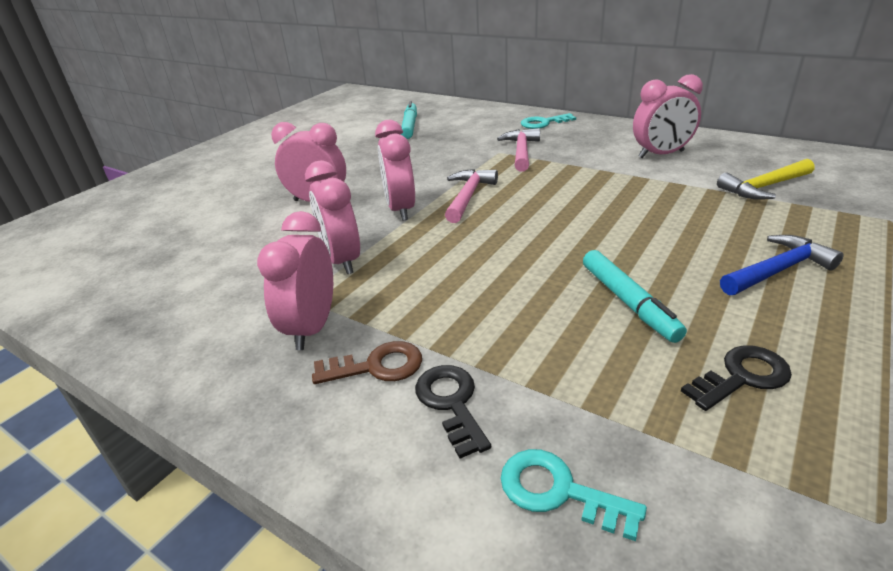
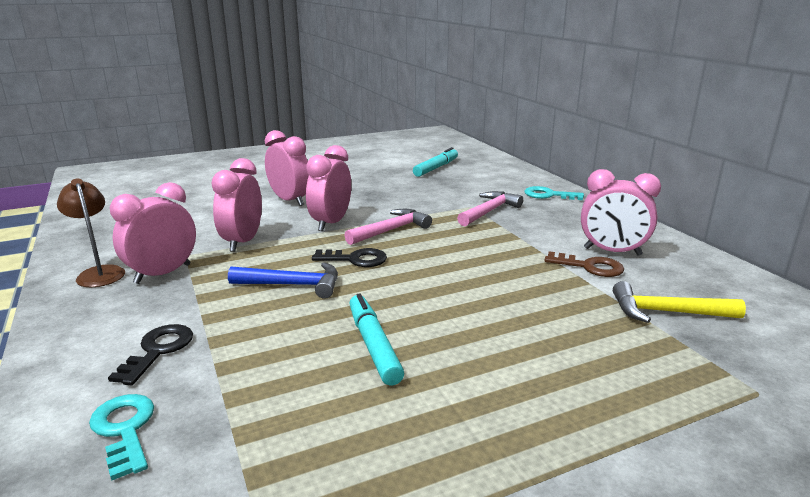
camera: 30 degrees right, 10 degrees down
(230, 359) = (99, 273): none -> brown lamp
(377, 366) = (157, 311): brown key -> brown key (589, 267)
(628, 302) = (373, 346): turquoise marker -> turquoise marker turned 150 degrees clockwise
(742, 377) = (360, 435): black key -> black key (355, 259)
(777, 270) = (543, 380): blue hammer -> blue hammer (292, 285)

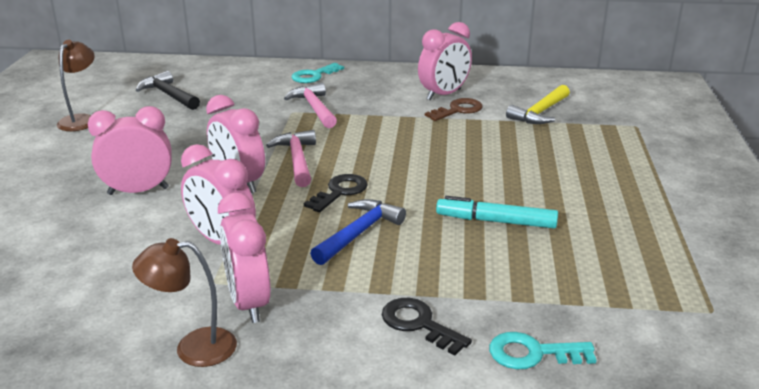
camera: 60 degrees left, 5 degrees up
(367, 161) = (81, 120): none -> brown lamp
(436, 168) = (169, 95): turquoise marker -> black hammer

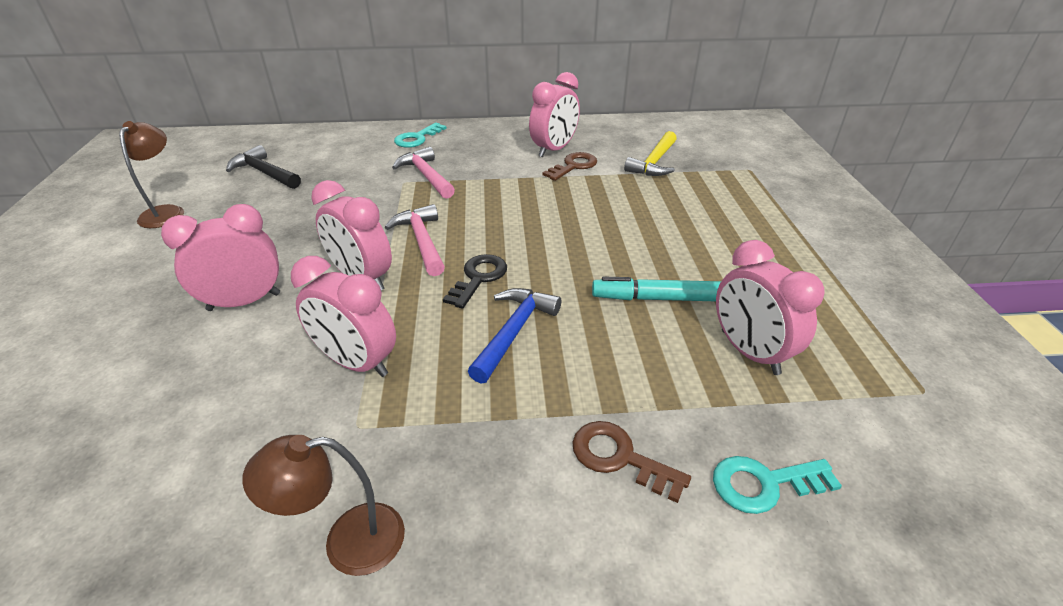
camera: 10 degrees left, 10 degrees up
(248, 303) = (406, 454): pink clock -> pink clock (749, 352)
(419, 324) = (619, 458): black key -> brown key

